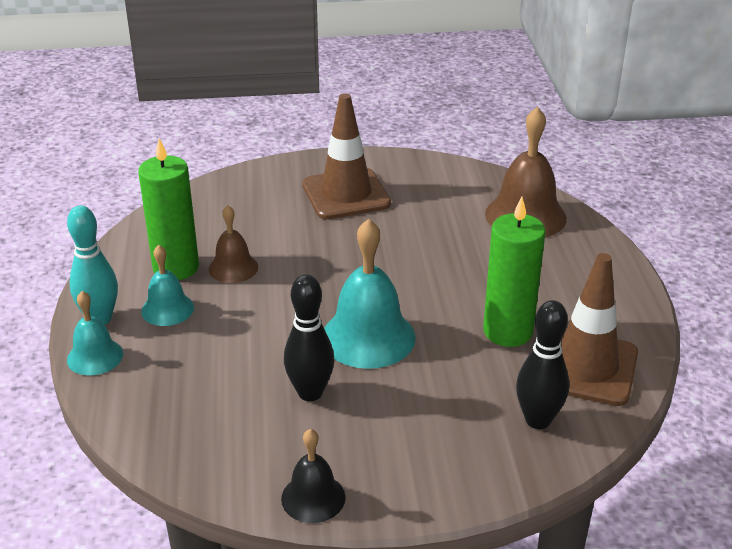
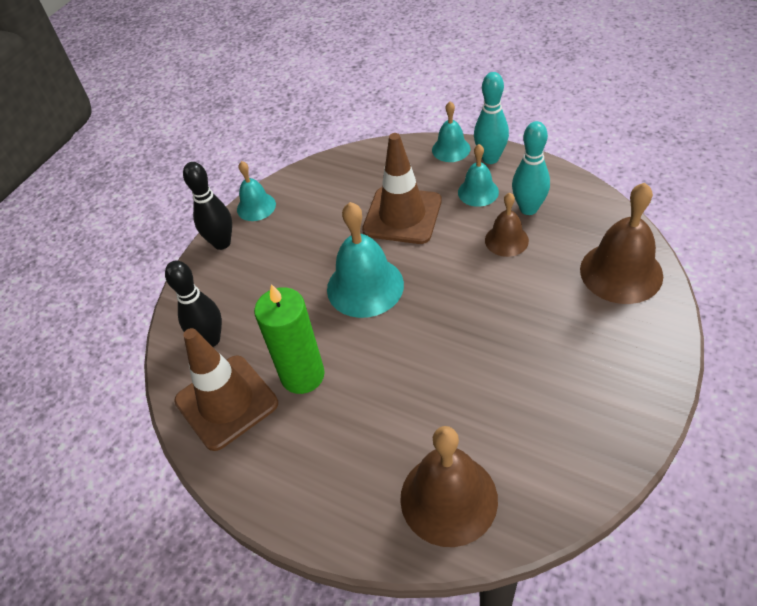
camera: 130 degrees right, 15 degrees up
(176, 268) = (528, 208): green candle -> turquoise bowling pin
(232, 198) = (621, 272): none -> brown bell
(310, 393) = (336, 234): black bowling pin -> black bowling pin (222, 243)
(313, 498) = (256, 206): black bell -> turquoise bell
(346, 194) = (581, 359): brown traffic cone -> brown traffic cone (402, 215)

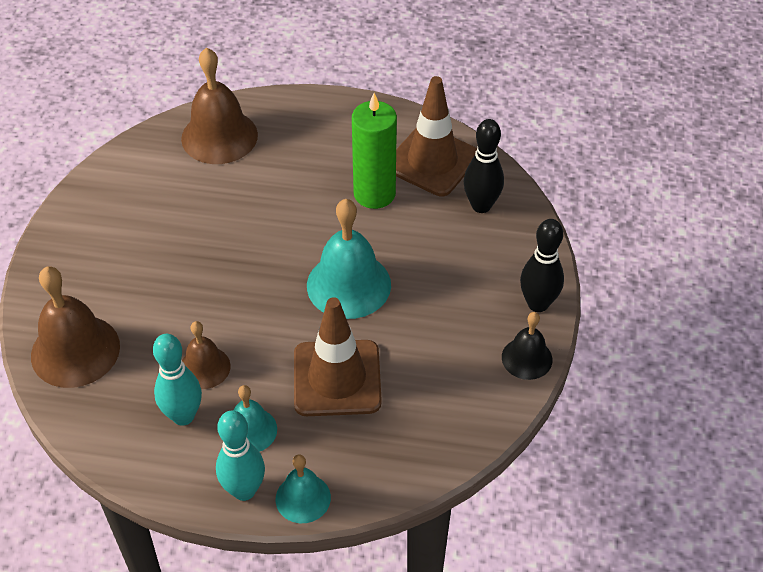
camera: 155 degrees right, 0 degrees up
(256, 206) = (527, 358): turquoise bell -> black bell

